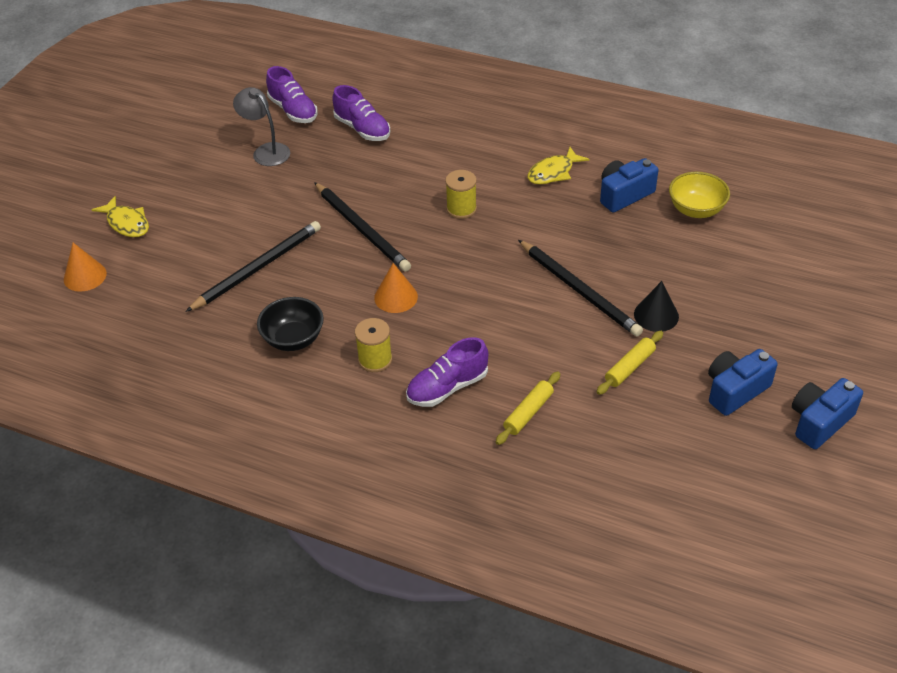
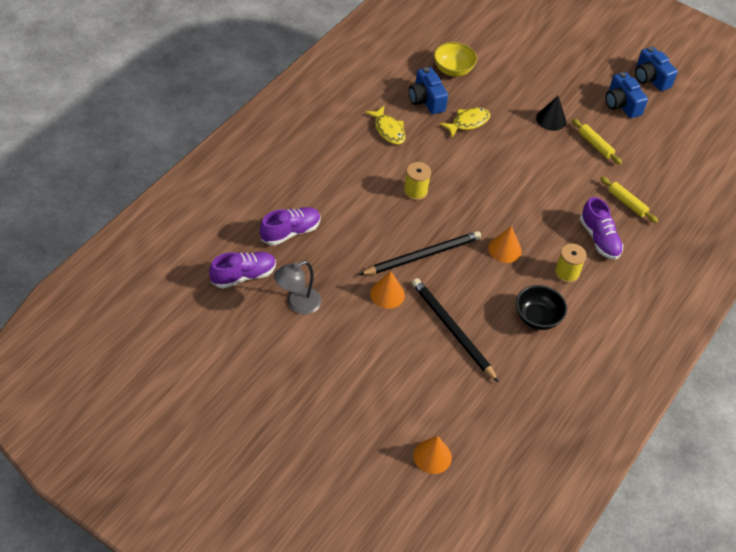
camera: 85 degrees left, 5 degrees up
(127, 223) = (368, 419): yellow fish -> yellow fish (468, 122)
(296, 211) = (387, 294): none -> orange cone
(579, 290) = (519, 149): black pencil -> none

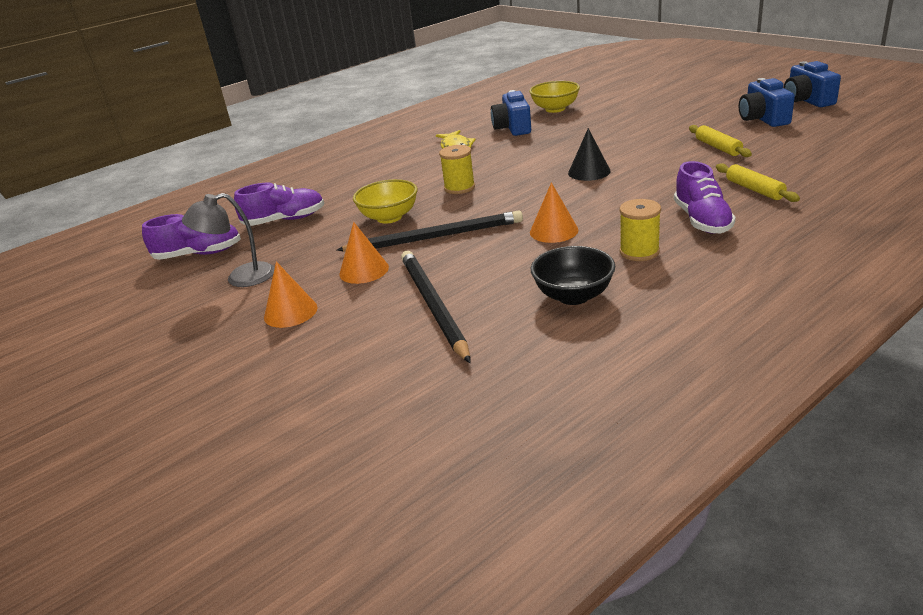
camera: 25 degrees right, 20 degrees down
(376, 230) = (389, 217): none -> yellow bowl
(432, 456) = (303, 458): orange cone -> orange cone (290, 312)
(468, 122) = (555, 139): yellow fish -> none
(551, 119) = (663, 133): black cone -> black cone (589, 172)

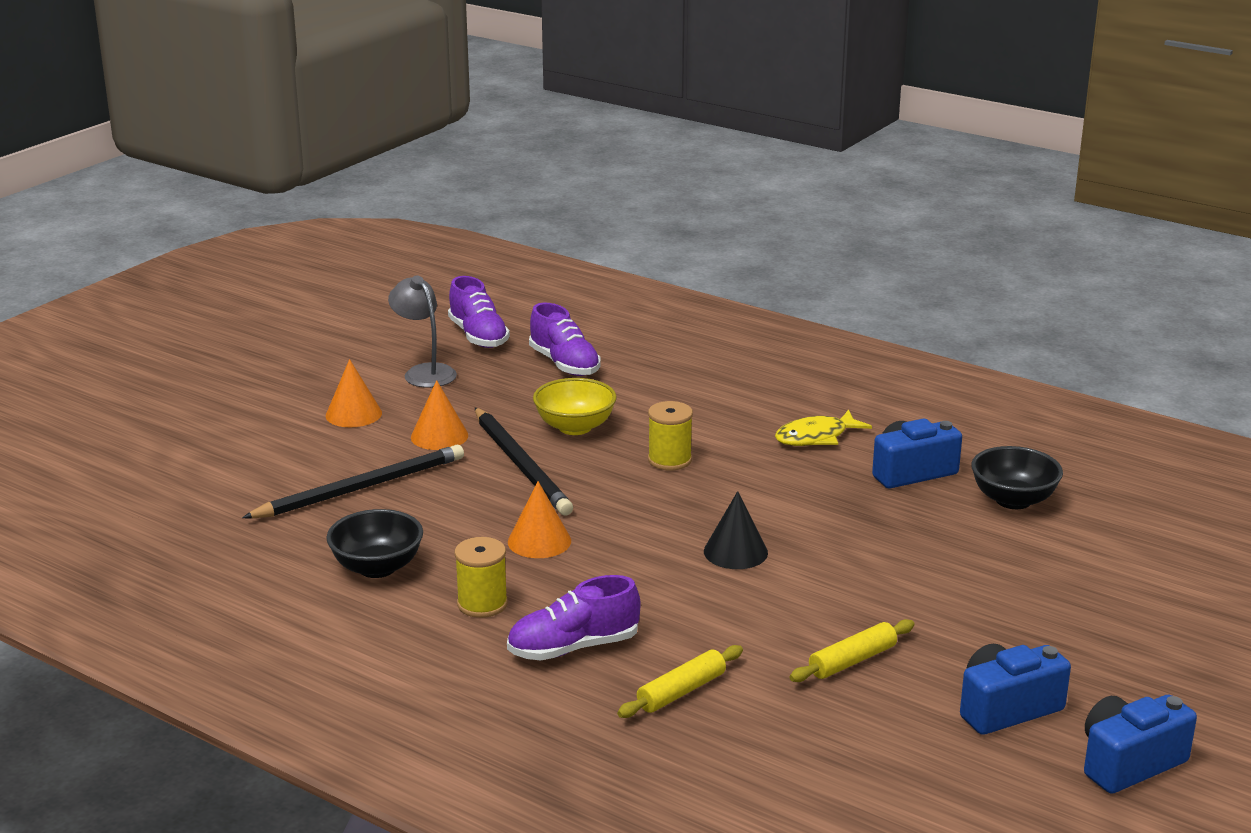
camera: 70 degrees right, 5 degrees down
(555, 109) = (1013, 500): yellow bowl -> black bowl

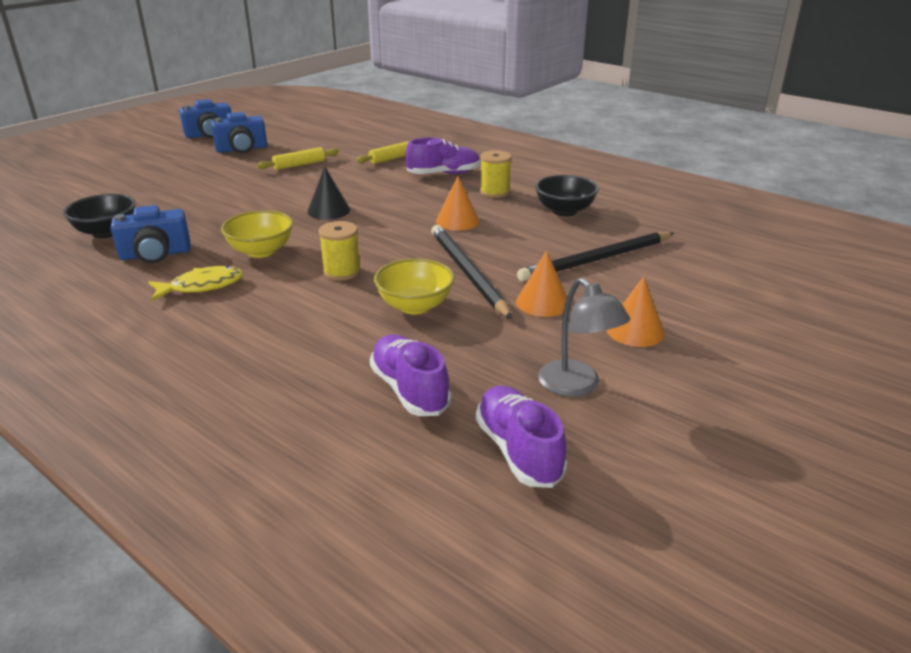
camera: 175 degrees left, 5 degrees up
(784, 482) = (261, 251): none -> yellow bowl

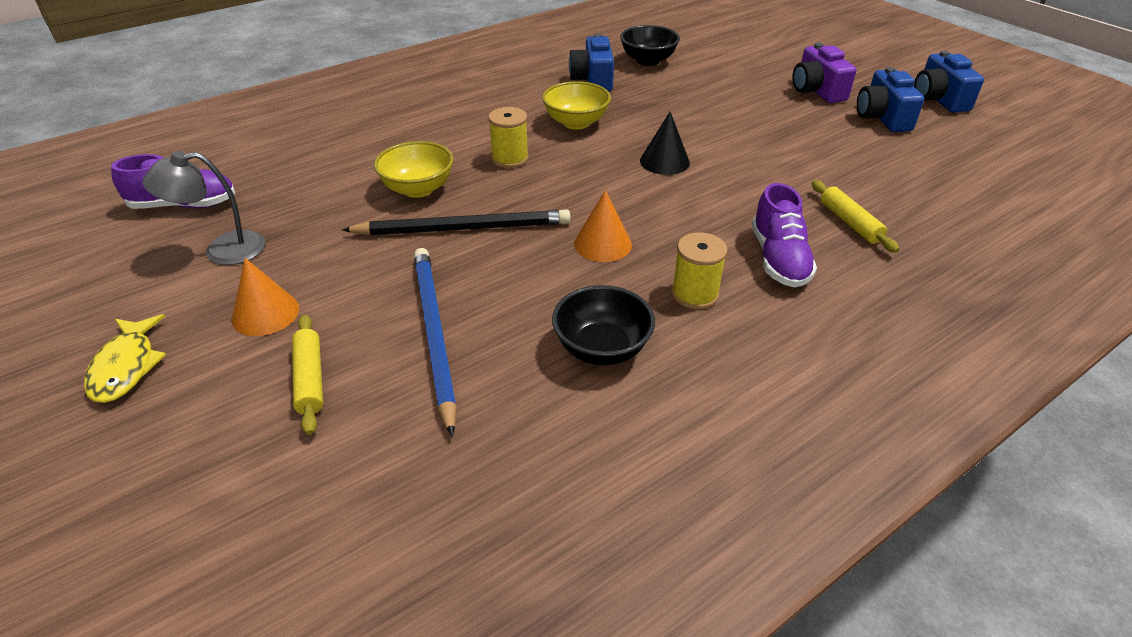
camera: 105 degrees right, 10 degrees up
(191, 166) = (817, 91): none -> purple camera
(202, 286) = (521, 98): yellow fish -> yellow fish (126, 367)
(299, 165) = (821, 151): yellow rolling pin -> yellow rolling pin (310, 379)
(409, 390) = (297, 171): purple shoe -> none
(542, 302) = (368, 264): orange cone -> none
(596, 260) = (434, 334): black pencil -> blue pencil

